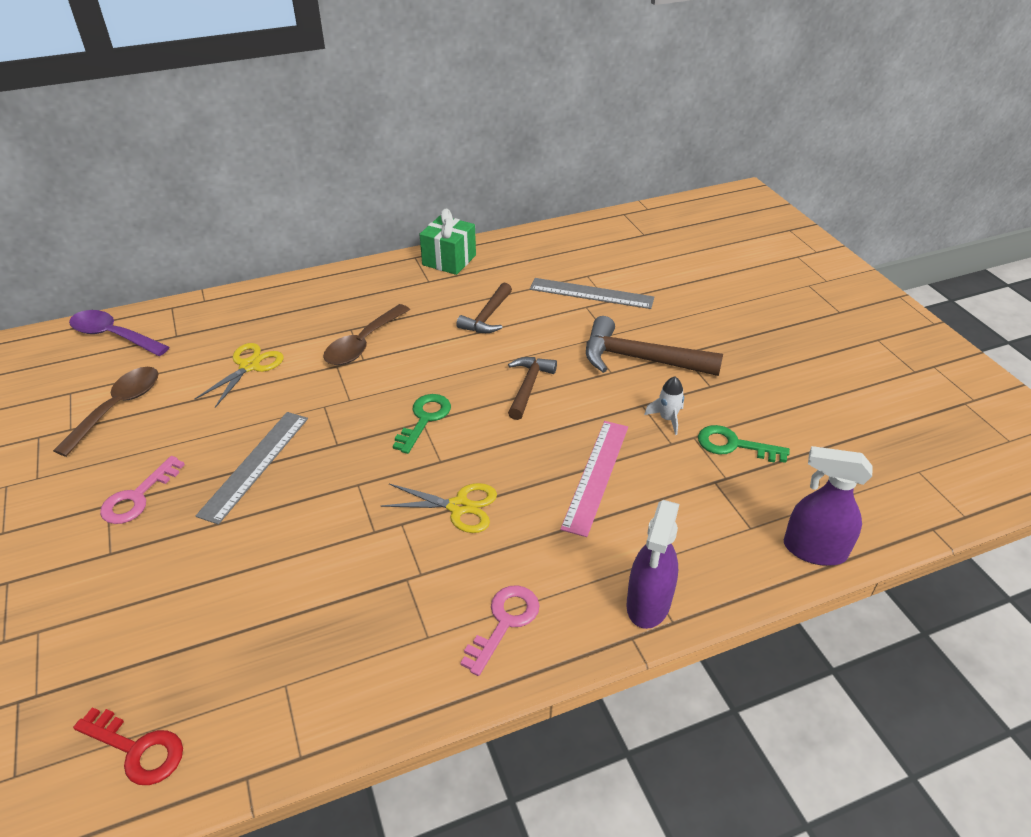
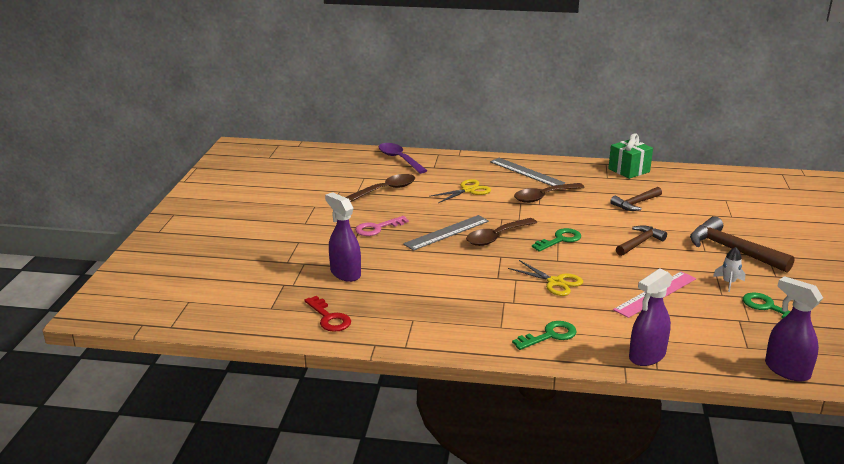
camera: 30 degrees right, 15 degrees down
(123, 625) = (345, 273): none -> purple spray bottle
(334, 447) = (496, 237): none -> brown spoon
(504, 622) = (549, 335): pink key -> green key
(591, 293) = (721, 209): grey ruler -> grey ruler (526, 172)

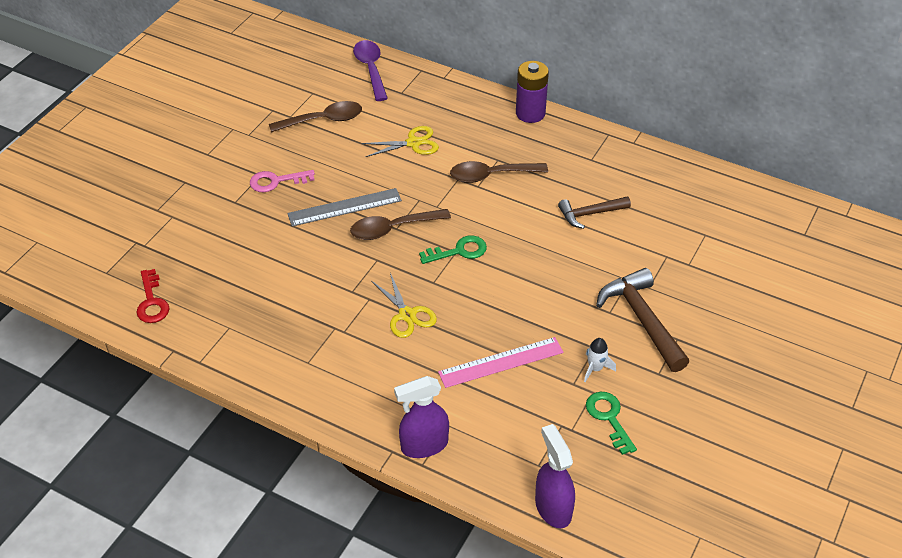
camera: 20 degrees right, 20 degrees up
(345, 273) = (203, 243): purple spray bottle -> none
(526, 172) = (501, 127): grey ruler -> none
(540, 162) = (530, 113): none -> purple battery
(549, 335) = (347, 388): green key -> none
(629, 170) = (627, 153): green gift -> none
(640, 243) = (545, 279): brown hammer -> none

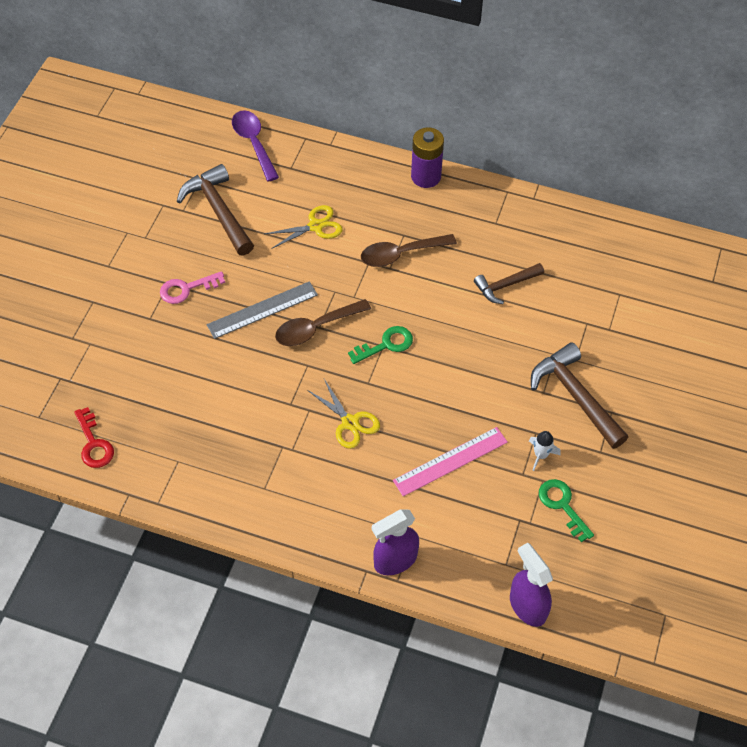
camera: 10 degrees left, 10 degrees up
(323, 120) = (218, 210): brown spoon -> brown hammer

